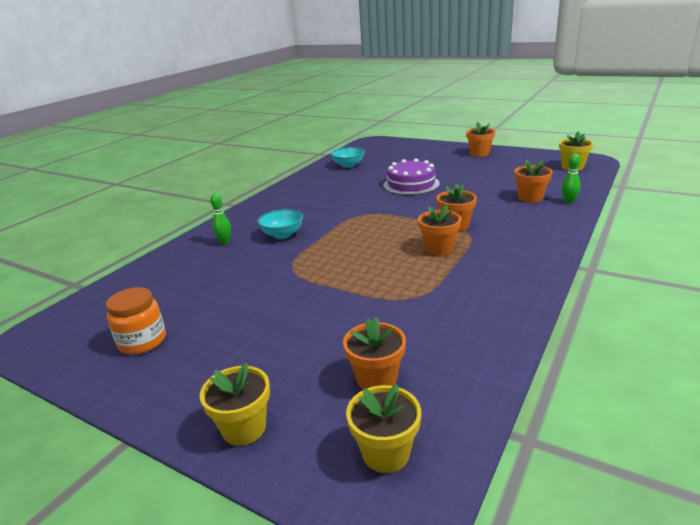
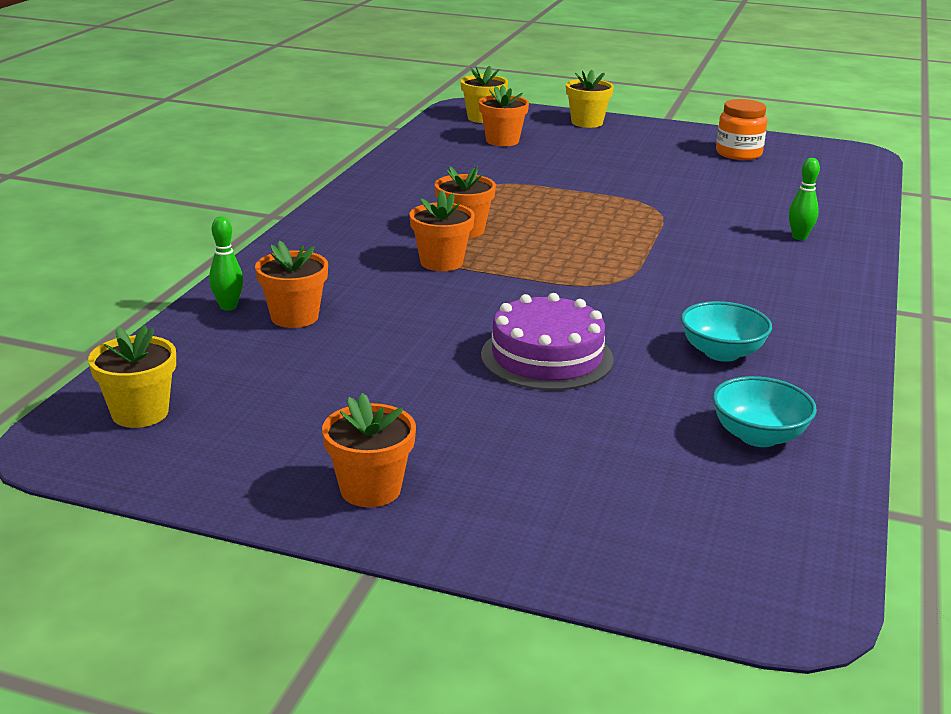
camera: 165 degrees right, 0 degrees up
(282, 235) = (719, 248): turquoise bowl -> turquoise bowl (721, 353)

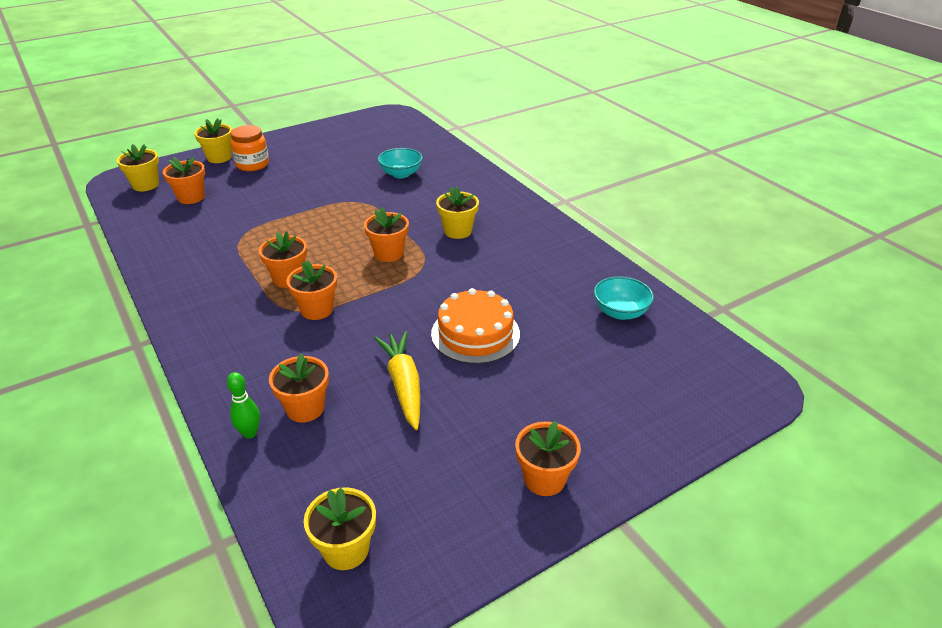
camera: 50 degrees left, 10 degrees up
(399, 351) = (403, 385): none -> yellow carrot
(547, 357) = (475, 333): purple cake -> orange cake
(596, 257) = (388, 253): none -> orange flower pot
(712, 275) = (457, 231): none -> yellow flower pot
(721, 353) = (536, 276): turquoise bowl -> turquoise bowl (401, 174)
(738, 154) = (339, 141): orange jar -> orange jar (252, 164)
(799, 237) = (453, 183): green bowling pin -> none

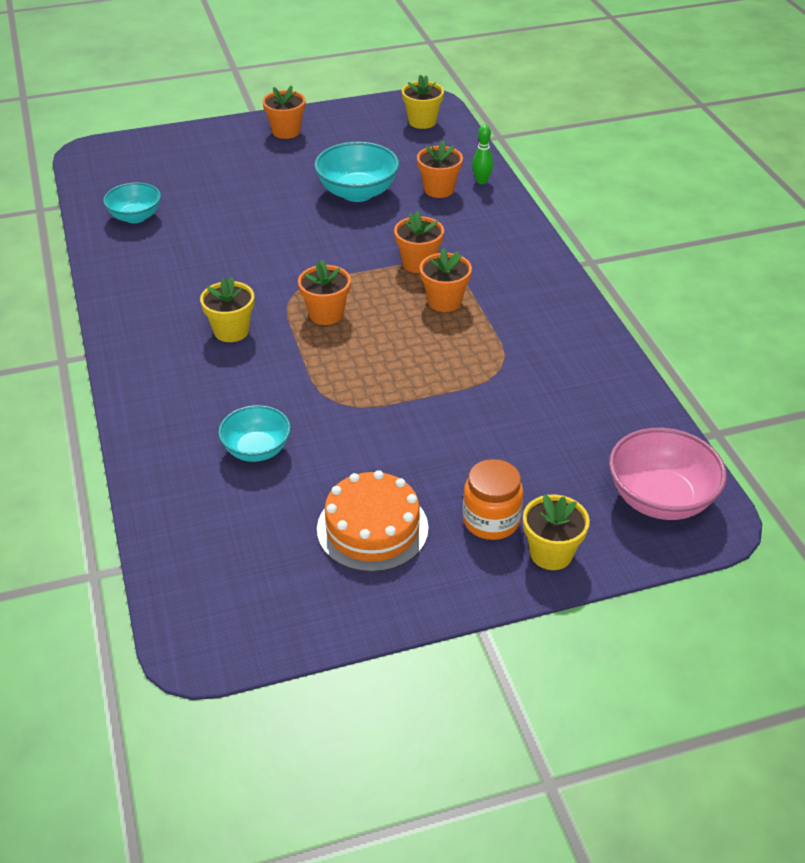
camera: 165 degrees left, 5 degrees up
(145, 185) = (660, 499): yellow flower pot -> pink bowl
(191, 197) = (580, 455): orange flower pot -> none
(403, 385) = (357, 193): yellow carrot -> turquoise bowl
(475, 333) = (278, 220): orange cake -> orange cake (372, 528)

